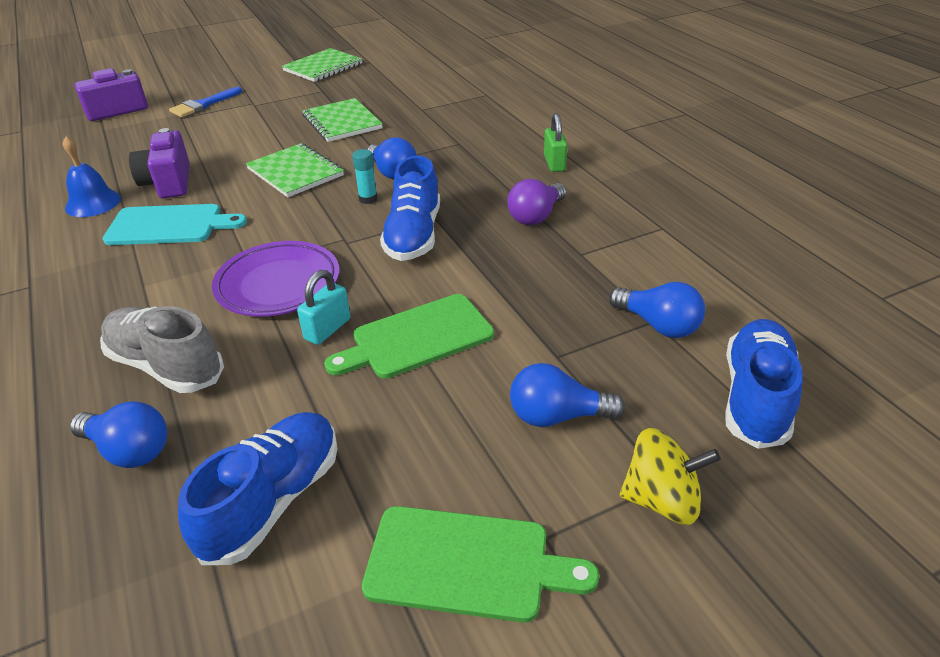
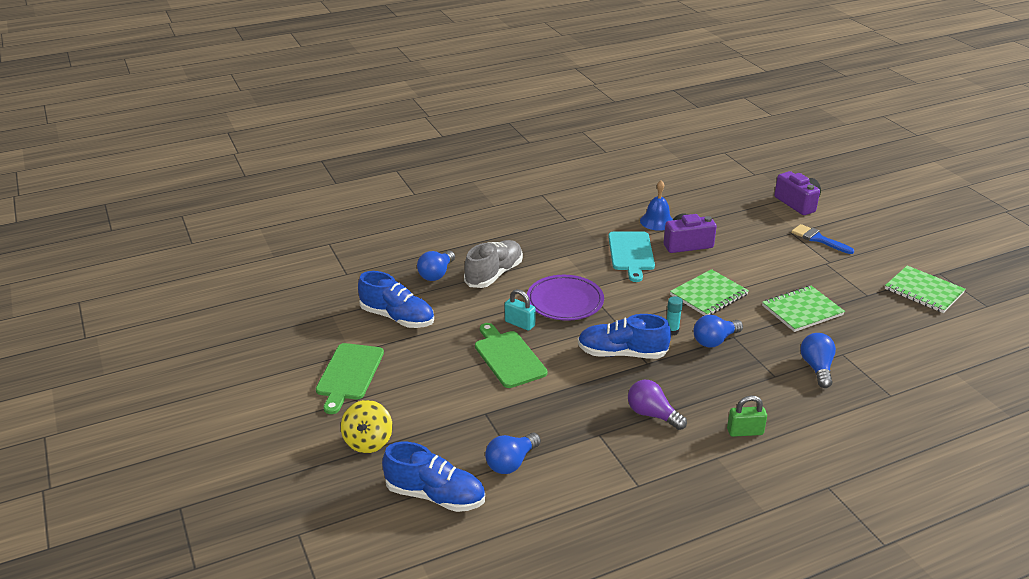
camera: 90 degrees right, 5 degrees down
(557, 416) = (434, 409): blue light bulb -> blue light bulb (817, 368)

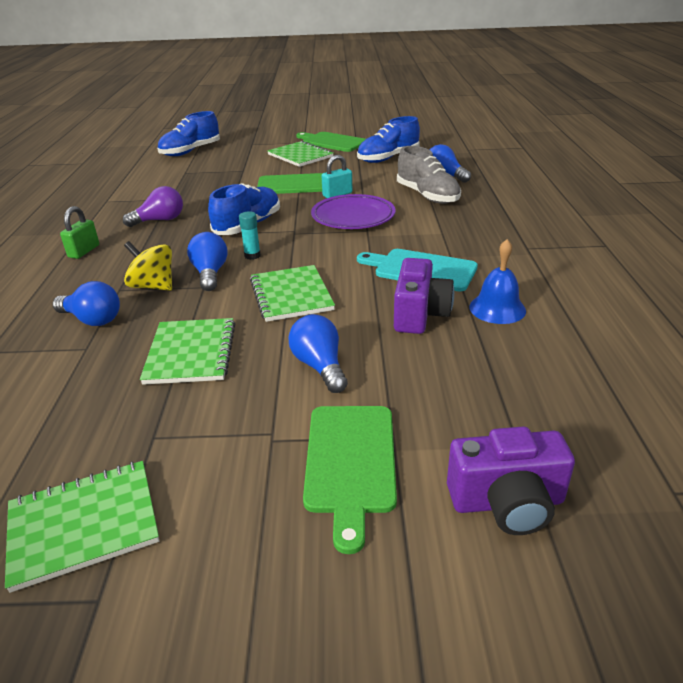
camera: 115 degrees right, 0 degrees up
(368, 441) = (259, 142): yellow spinning top -> yellow spinning top (153, 286)
(414, 384) = (300, 156): none -> green notebook
(511, 463) = (186, 171): blue light bulb -> blue light bulb (320, 366)
(818, 239) = (350, 462): blue brush -> green cutting board

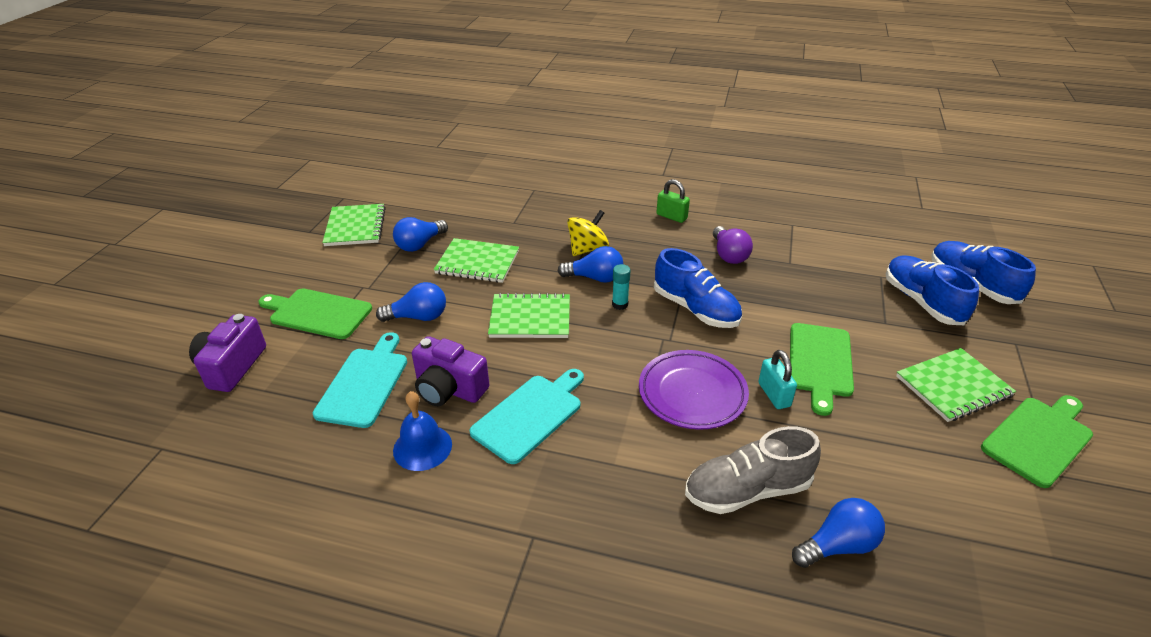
camera: 105 degrees right, 5 degrees up
(92, 320) = (550, 223): blue light bulb -> blue light bulb (420, 244)
(388, 158) = (940, 492): blue shoe -> blue shoe (922, 302)
(450, 368) = (364, 383): none -> turquoise cutting board

